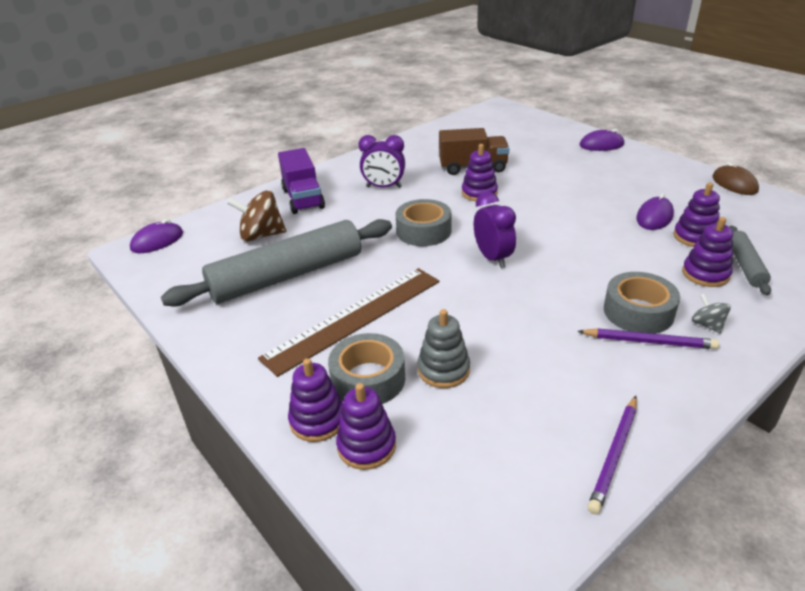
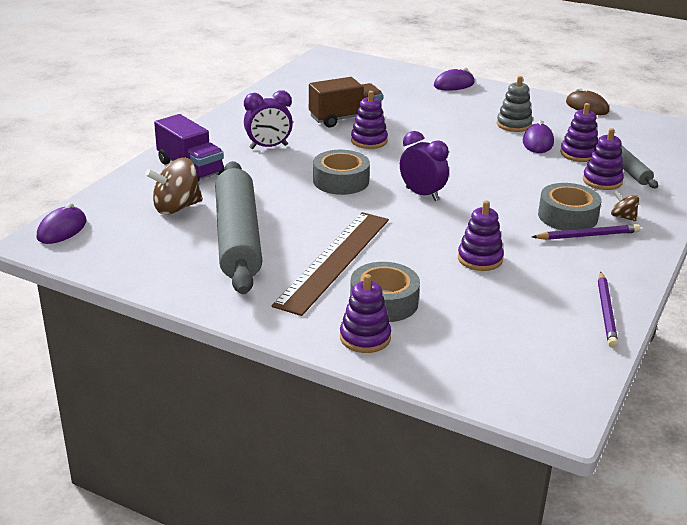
camera: 25 degrees left, 5 degrees down
(287, 275) = (237, 238): grey rolling pin -> grey rolling pin turned 45 degrees counterclockwise
(366, 446) = (420, 345): purple stacking toy -> purple stacking toy (480, 259)
(443, 370) = (442, 284): grey stacking toy -> grey stacking toy (514, 125)
(707, 325) = (623, 217): grey spinning top -> brown spinning top

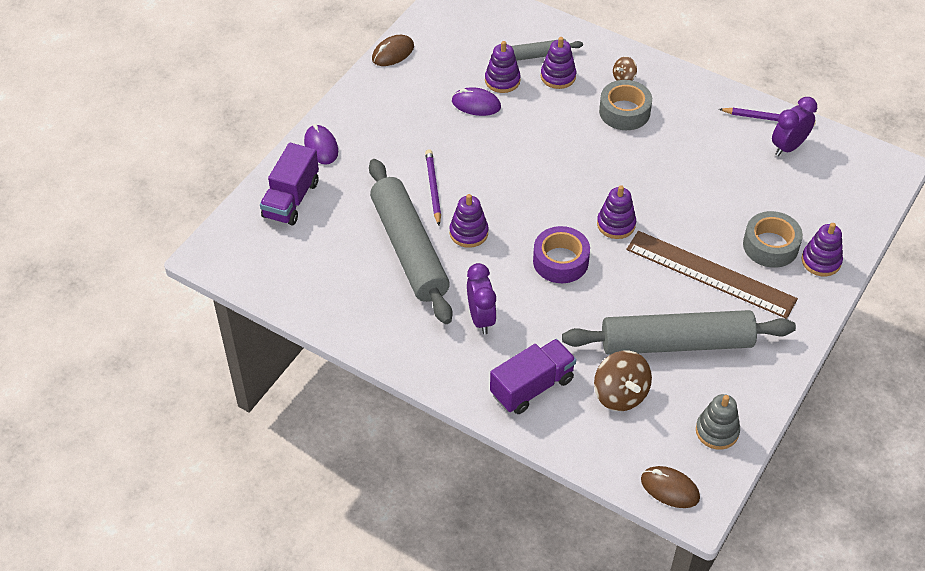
camera: 85 degrees left, 20 degrees up
(62, 229) = (670, 489): purple mouse -> brown mouse
(341, 181) = (560, 261): grey tape -> purple tape
(345, 118) = (409, 249): brown truck -> grey rolling pin
(391, 77) = (291, 199): none -> purple truck
(422, 194) = (587, 203): purple clock -> purple clock (788, 147)
(480, 259) = (699, 178): purple stacking toy -> purple stacking toy (616, 224)
(514, 125) = (433, 115): grey stacking toy -> grey stacking toy (717, 431)
(587, 235) = (656, 106): purple pencil -> purple pencil (433, 188)

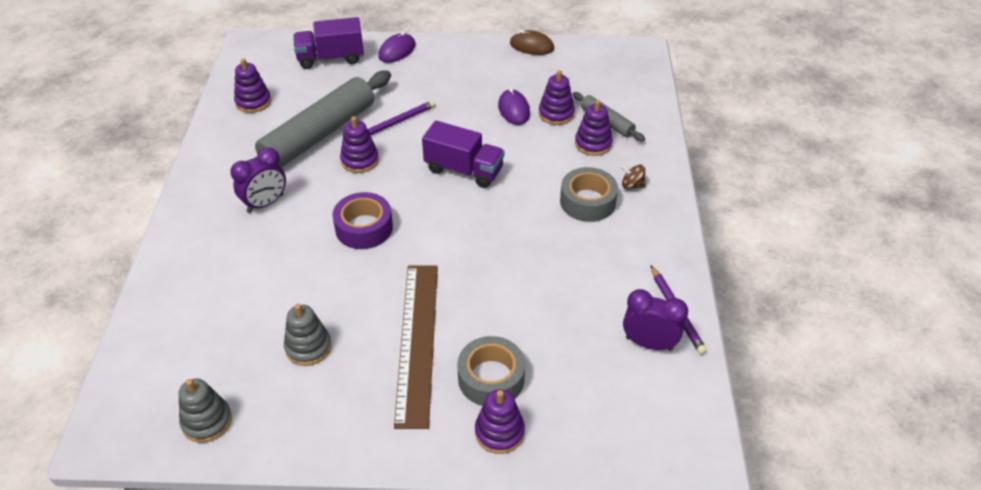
camera: 60 degrees right, 5 degrees down
(532, 387) = (202, 264): purple truck -> purple truck (464, 170)
(616, 224) = (436, 248): purple stacking toy -> purple stacking toy (253, 102)
(620, 394) = (221, 328): brown spinning top -> none
(670, 489) = (117, 408): brown mouse -> none
(676, 343) = (308, 347): grey rolling pin -> grey stacking toy

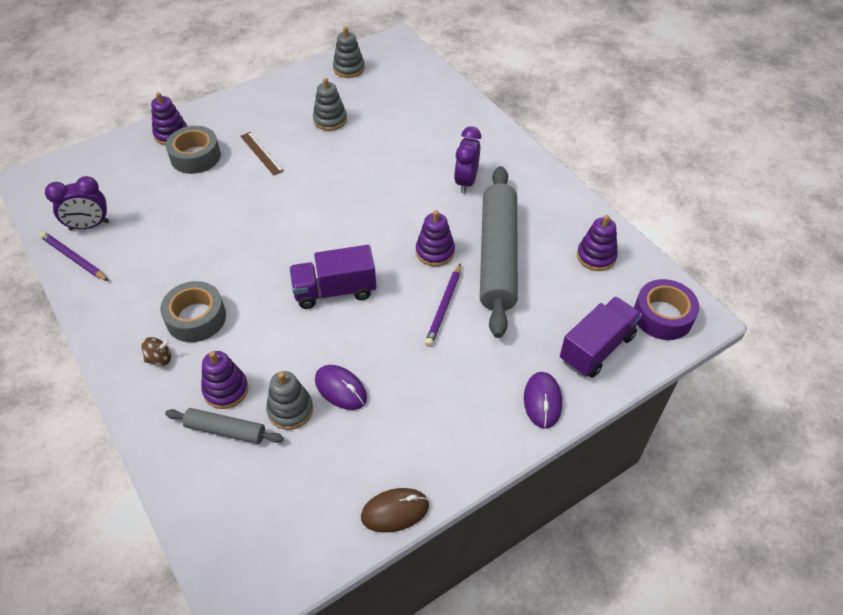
camera: 145 degrees right, 5 degrees up
(364, 228) = (371, 201): purple tape -> purple tape (662, 316)
(418, 341) = (261, 153): brown ruler -> brown ruler, size x0.47
(556, 114) = (290, 410): purple stacking toy -> grey stacking toy

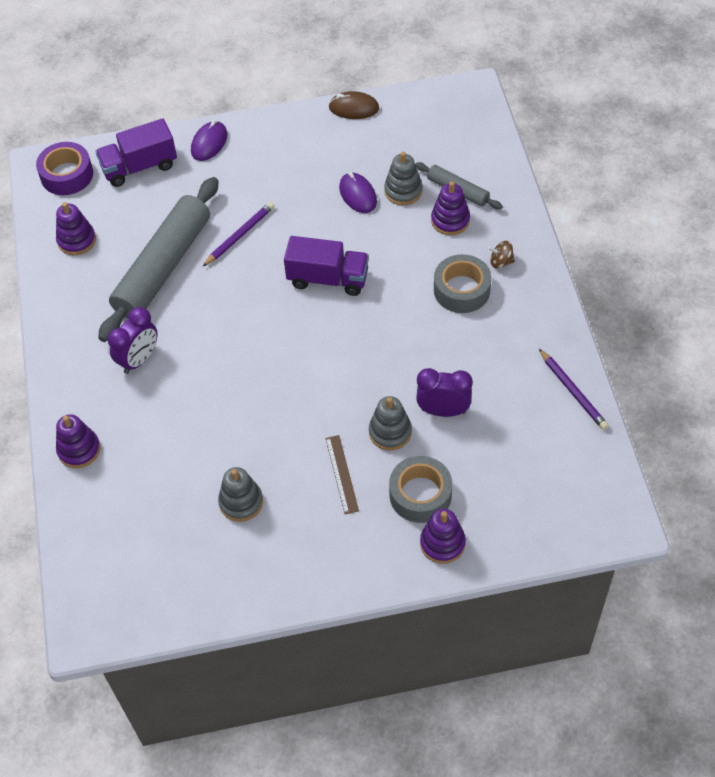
camera: 155 degrees left, 5 degrees up
(89, 226) = (554, 429): purple clock -> purple clock (443, 411)
(349, 68) = (175, 593): grey stacking toy -> grey stacking toy (390, 432)
(435, 252) = (217, 289): purple stacking toy -> purple stacking toy (79, 450)

